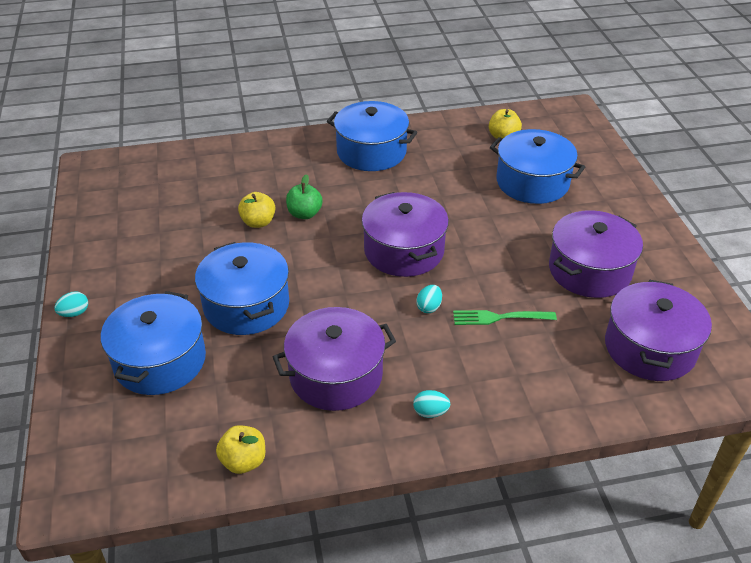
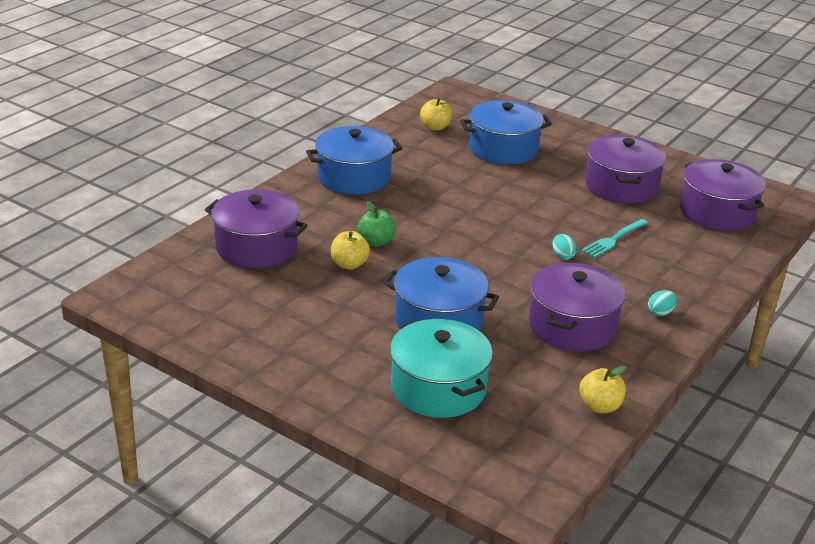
camera: 45 degrees left, 10 degrees down
(74, 313) = (311, 399): turquoise egg -> none
(160, 360) = (438, 388): blue pot -> turquoise pot
(404, 250) = (489, 231): purple pot -> purple pot (256, 247)
(500, 317) = (614, 239): green fork -> turquoise fork

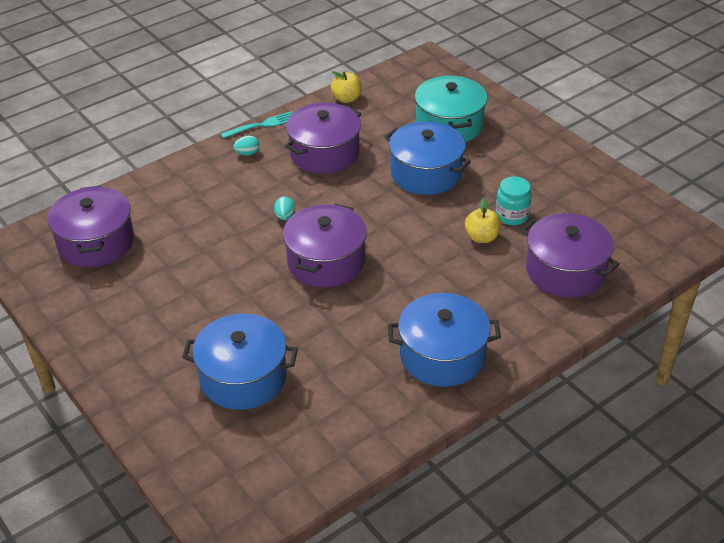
camera: 160 degrees left, 10 degrees up
(323, 289) = (512, 215): none -> turquoise jar
(376, 242) = (449, 259): green apple -> none
(435, 127) = (304, 438): yellow apple -> none
(614, 239) = (224, 227): turquoise fork -> turquoise fork (261, 125)
(621, 186) = (158, 293): purple pot -> purple pot (326, 261)

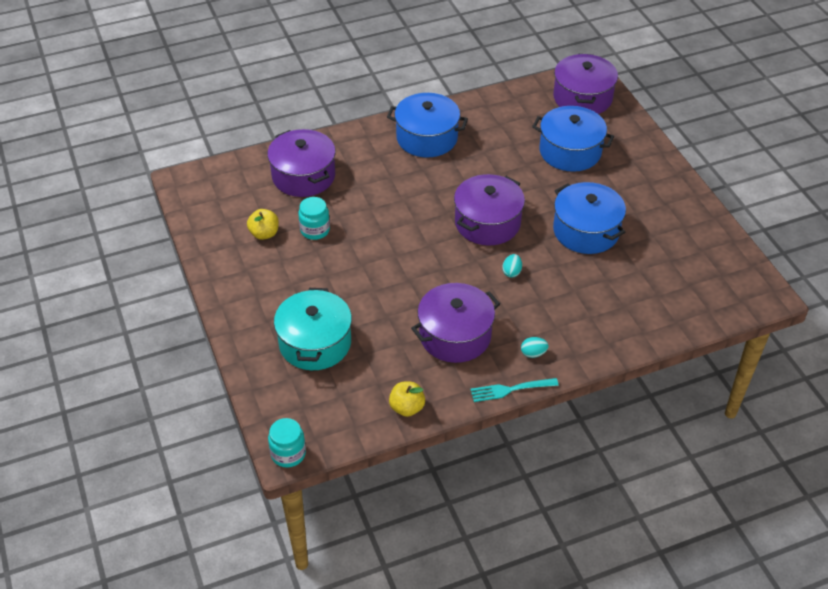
camera: 165 degrees left, 5 degrees up
(96, 242) = (685, 282): purple pot -> purple pot (582, 98)
(426, 58) = (288, 454): none -> turquoise jar
(426, 173) = (367, 289): blue pot -> blue pot (586, 231)
(482, 237) = (351, 216): yellow apple -> yellow apple (264, 234)

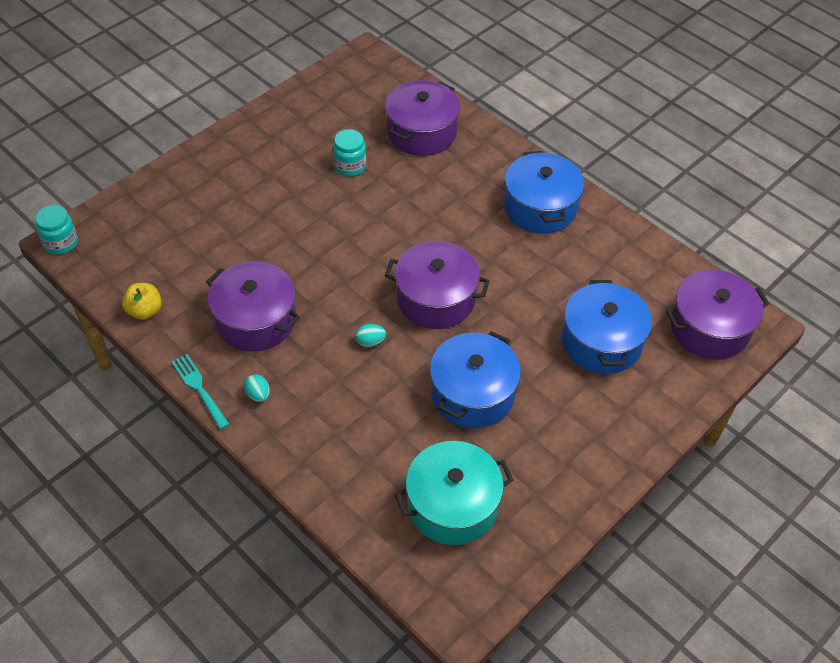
camera: 65 degrees right, 5 degrees up
(264, 234) = (326, 132): yellow apple -> none
(315, 343) = (201, 216): turquoise pot -> turquoise pot (452, 505)

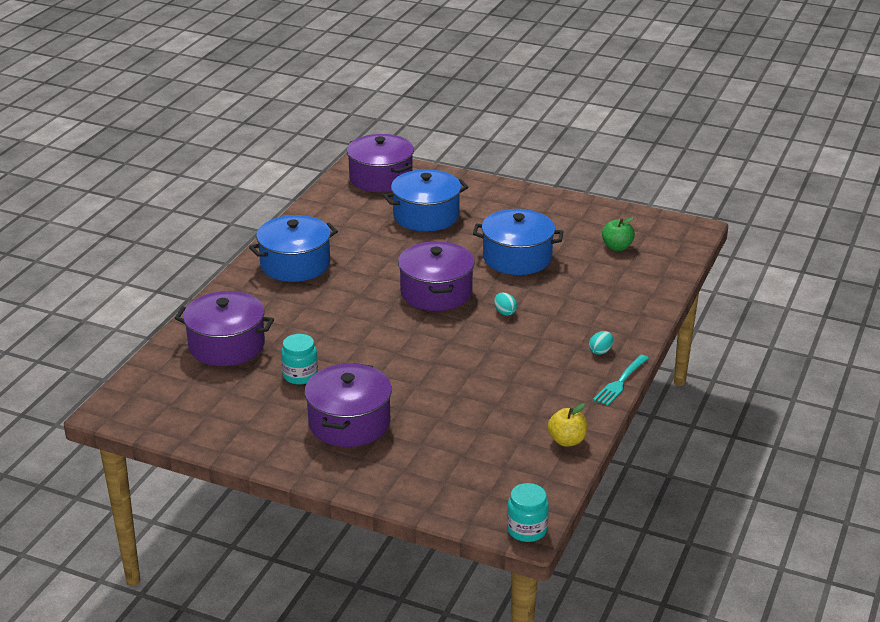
camera: 110 degrees left, 20 degrees down
(256, 320) = (527, 375): purple pot -> purple pot (349, 422)
(452, 505) = (617, 247): turquoise pot -> green apple

